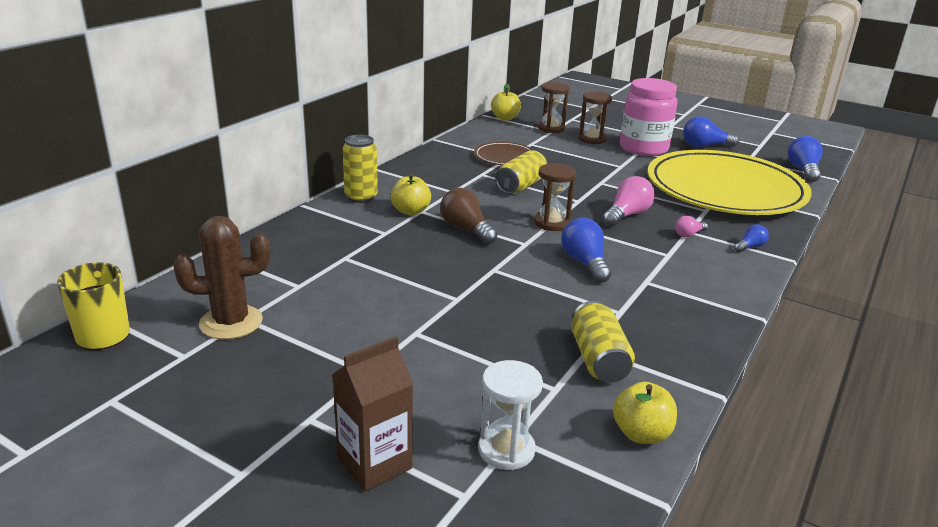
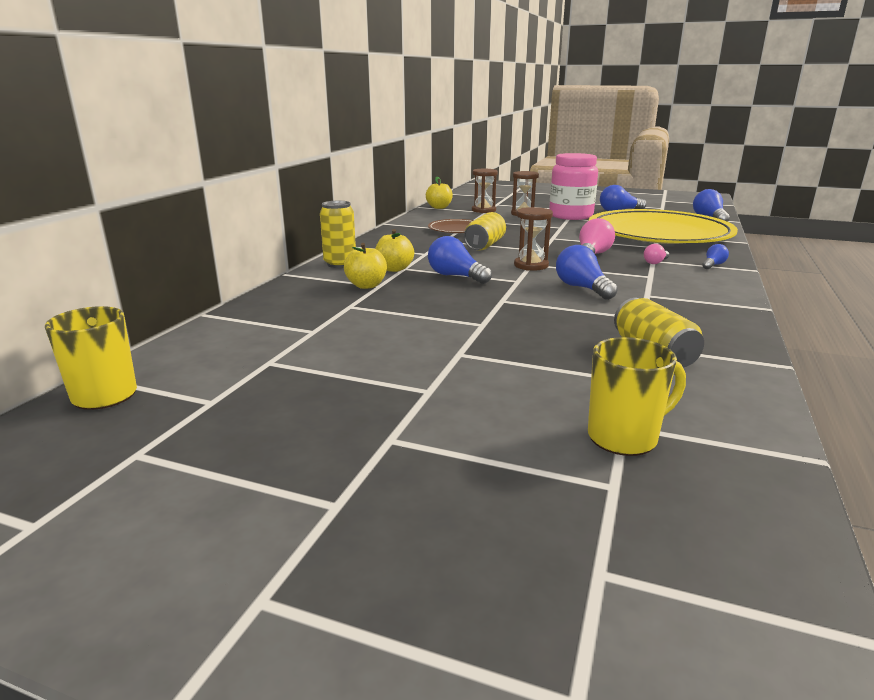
camera: 10 degrees left, 5 degrees down
(231, 322) = (254, 367): brown cactus -> none
(374, 463) = (490, 470): brown carton -> none
(466, 229) = (456, 276): brown light bulb -> blue light bulb
(506, 450) = (624, 437): white hourglass -> yellow mug
(641, 434) = (746, 405): yellow apple -> yellow apple (366, 285)

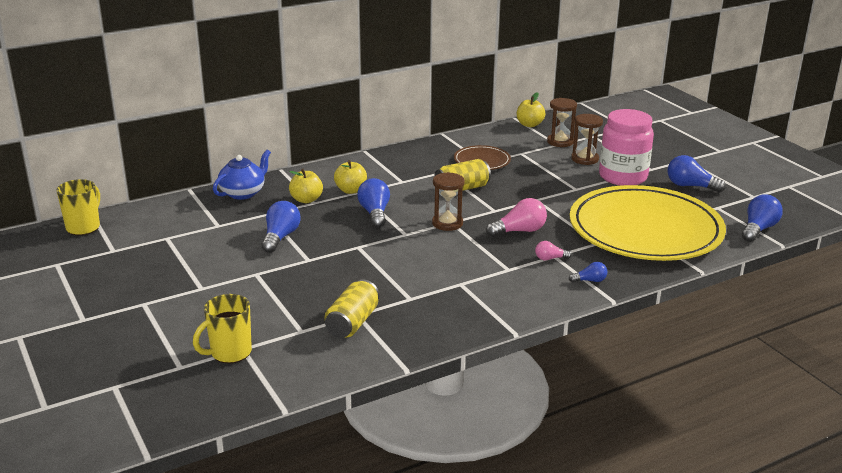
camera: 40 degrees right, 5 degrees up
(282, 299) = (243, 193): none -> blue teapot
(340, 264) = (327, 172): yellow can -> none
(582, 288) = (432, 259): blue light bulb -> blue light bulb (280, 237)
(624, 437) = (229, 353): yellow mug -> yellow mug turned 120 degrees clockwise

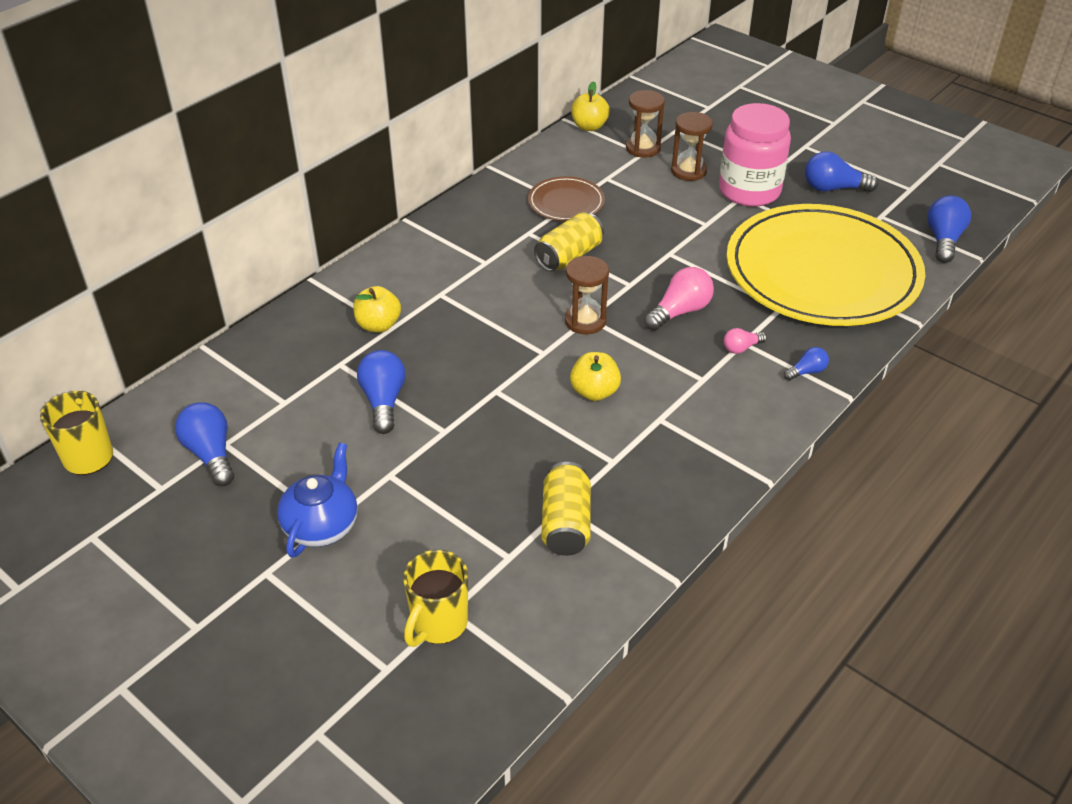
camera: 20 degrees left, 15 degrees up
(243, 193) = (283, 334): blue teapot -> blue teapot (322, 526)
(351, 190) = (428, 294): yellow apple -> yellow apple (594, 392)
(375, 213) = (483, 327): blue light bulb -> blue light bulb (211, 454)

